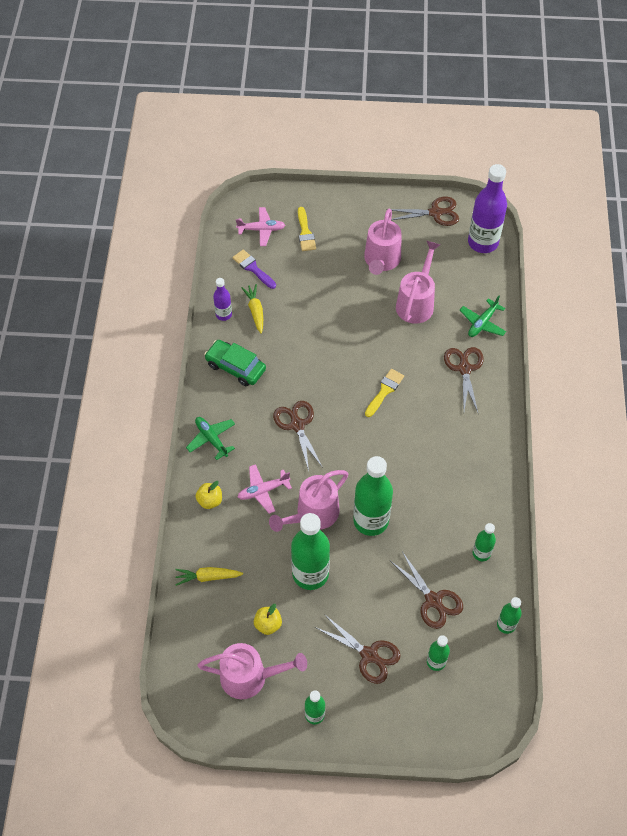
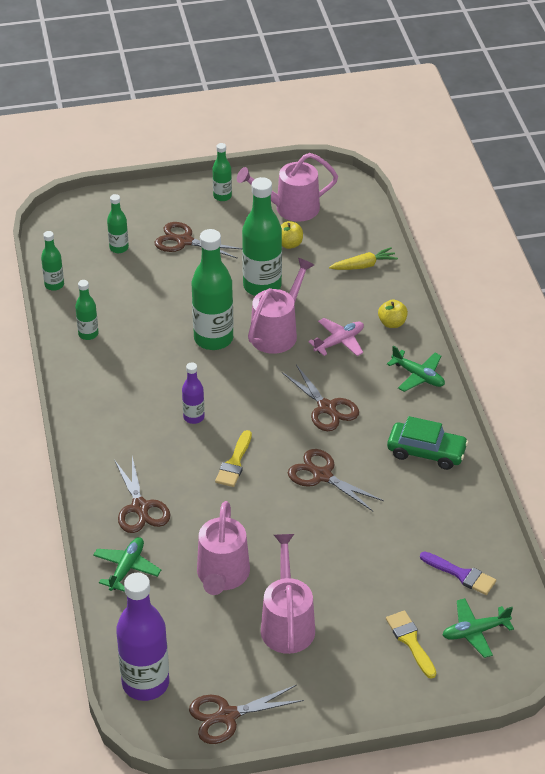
camera: 165 degrees right, 15 degrees down
(223, 314) = (471, 508): purple bottle -> purple bottle (194, 417)
(255, 311) = (432, 520): yellow carrot -> none
(261, 229) = (475, 632): pink plane -> green plane
(433, 600) = (131, 289): brown scissors -> brown scissors (322, 476)

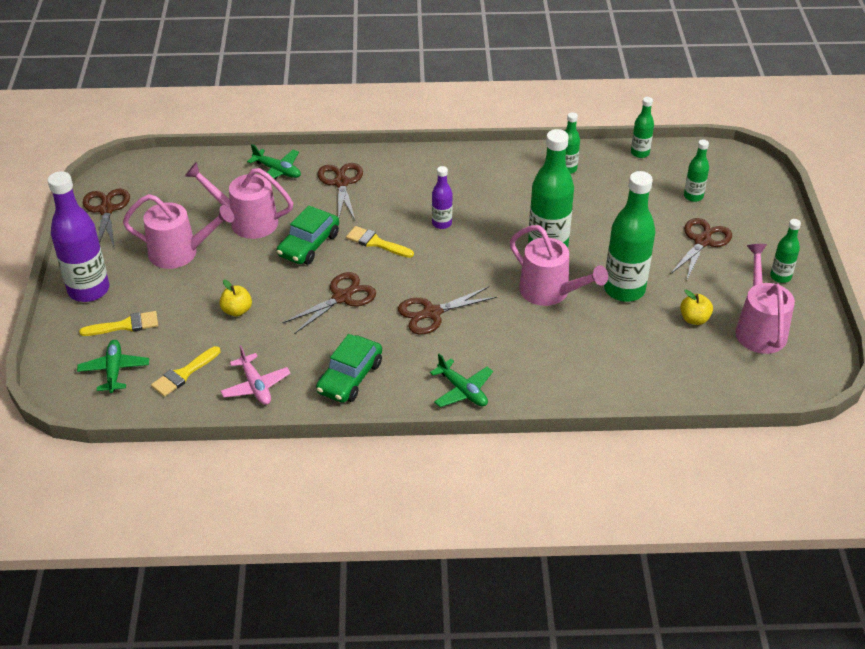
camera: 100 degrees right, 0 degrees up
(140, 507) = (341, 183): brown scissors -> brown scissors turned 90 degrees clockwise
(145, 683) = (158, 171): purple bottle -> purple bottle (89, 290)
(249, 516) = (309, 245): none -> green car
(339, 342) = (527, 336): pink plane -> pink plane (256, 386)
(363, 266) = (652, 375): yellow carrot -> none
(392, 323) = (551, 383): yellow apple -> yellow apple (237, 310)
(418, 376) = (462, 390): green plane -> green plane turned 90 degrees counterclockwise
(461, 575) = (183, 374): purple brush -> yellow brush

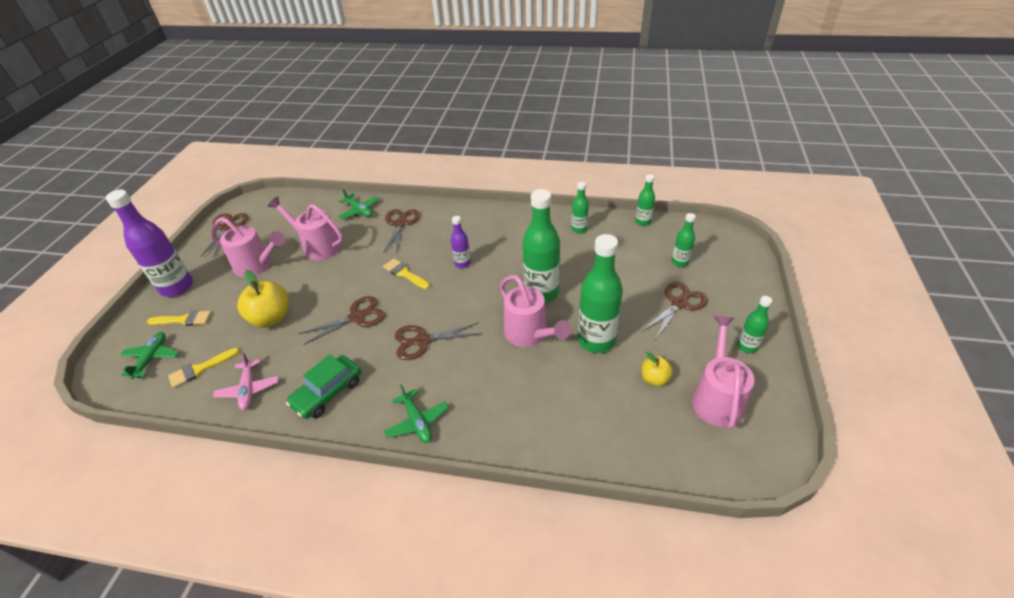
camera: 15 degrees right, 0 degrees up
(237, 310) = (271, 318): yellow apple -> yellow apple, size x1.80
(309, 245) = (353, 270): green car -> none

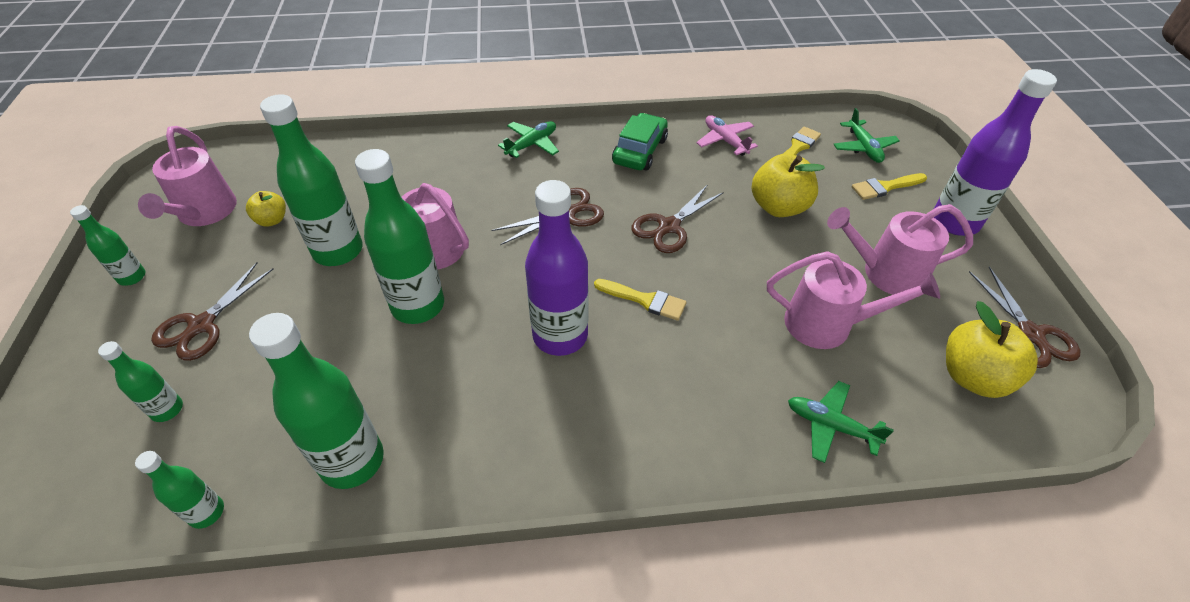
camera: 160 degrees right, 5 degrees up
(277, 217) = (973, 377): none -> yellow apple
(400, 224) = (721, 405): brown scissors -> none
(417, 422) = (532, 144): green plane -> green plane turned 90 degrees clockwise
(462, 263) = (560, 336): purple bottle -> purple bottle, size x1.96
(579, 229) = (352, 461): green bottle -> green bottle, size x1.96

